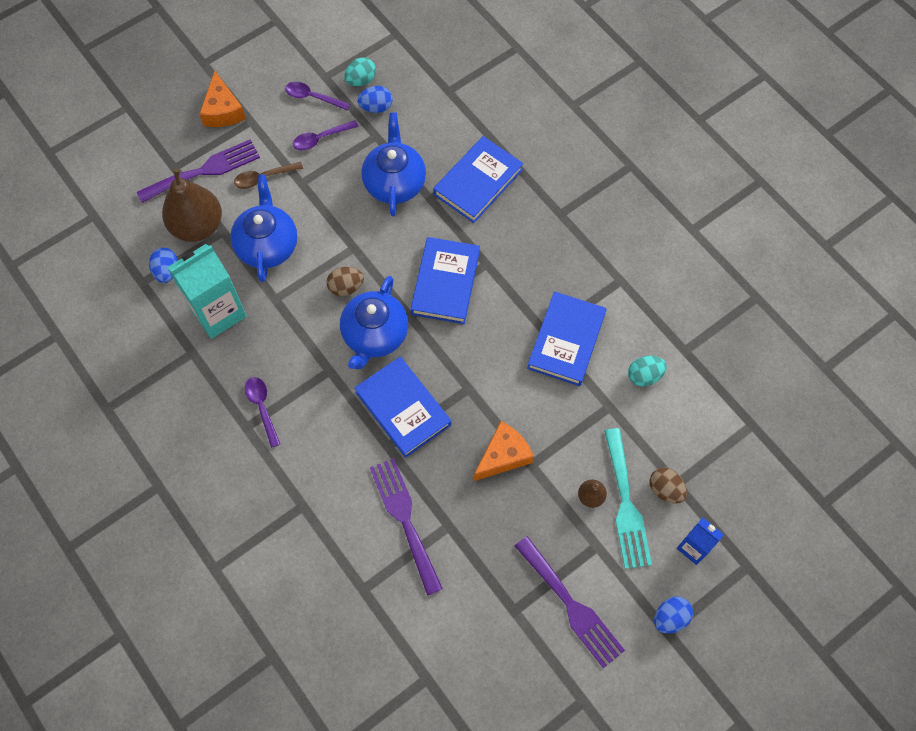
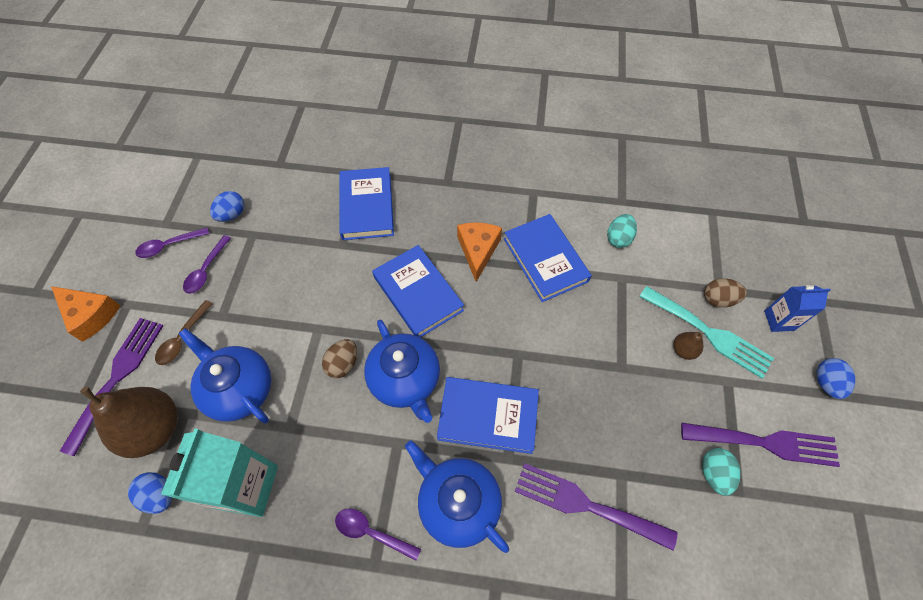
camera: 45 degrees left, 5 degrees down
(361, 80) = (200, 205): turquoise egg -> turquoise egg (714, 473)
(394, 183) = (303, 255): blue teapot -> blue teapot (458, 503)
(503, 456) = (597, 379): orange cheese -> orange cheese (478, 250)

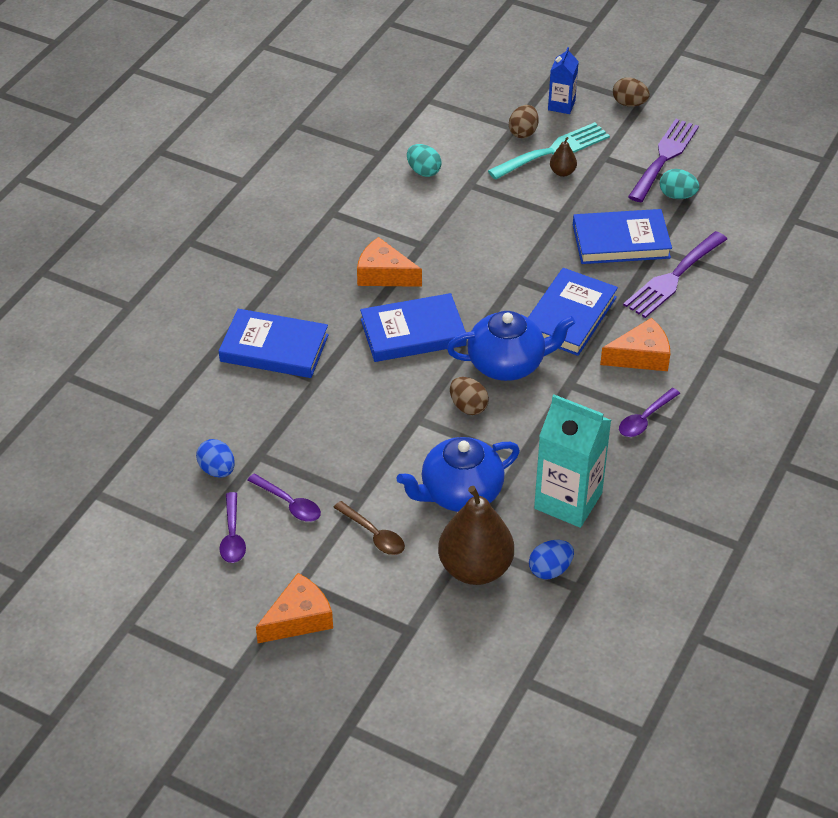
camera: 70 degrees left, 15 degrees down
(117, 376) = (396, 597): purple fork -> none
(458, 503) = (641, 356): blue teapot -> orange cheese
(545, 260) = (421, 229): blue book -> blue book (621, 241)
(826, 383) = (629, 103): blue egg -> brown egg

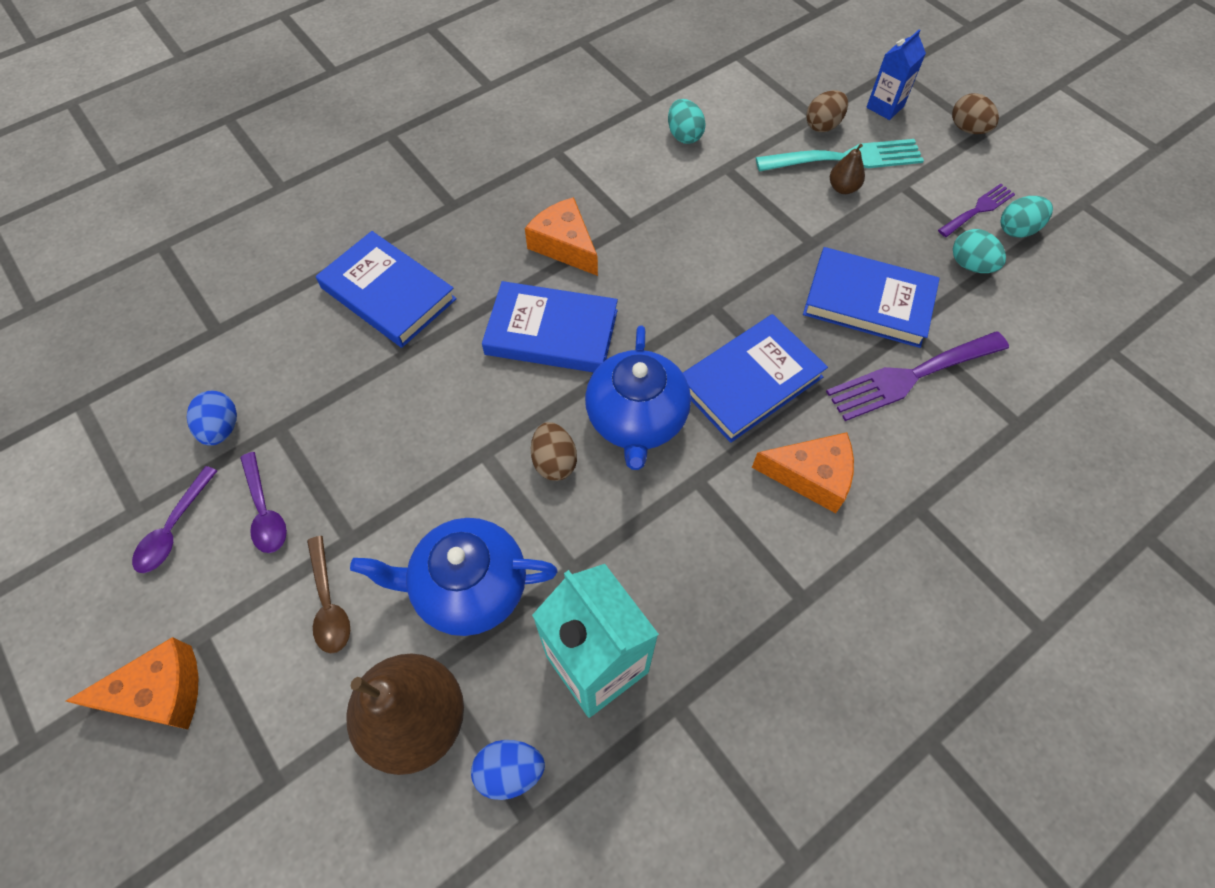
camera: 25 degrees right, 15 degrees up
(507, 364) = (636, 419): blue teapot -> blue teapot turned 75 degrees clockwise
(645, 419) = (768, 576): purple spoon -> none
(664, 157) = (978, 209): purple fork -> purple fork, size x0.57
(697, 162) = (1017, 229): none -> turquoise egg

